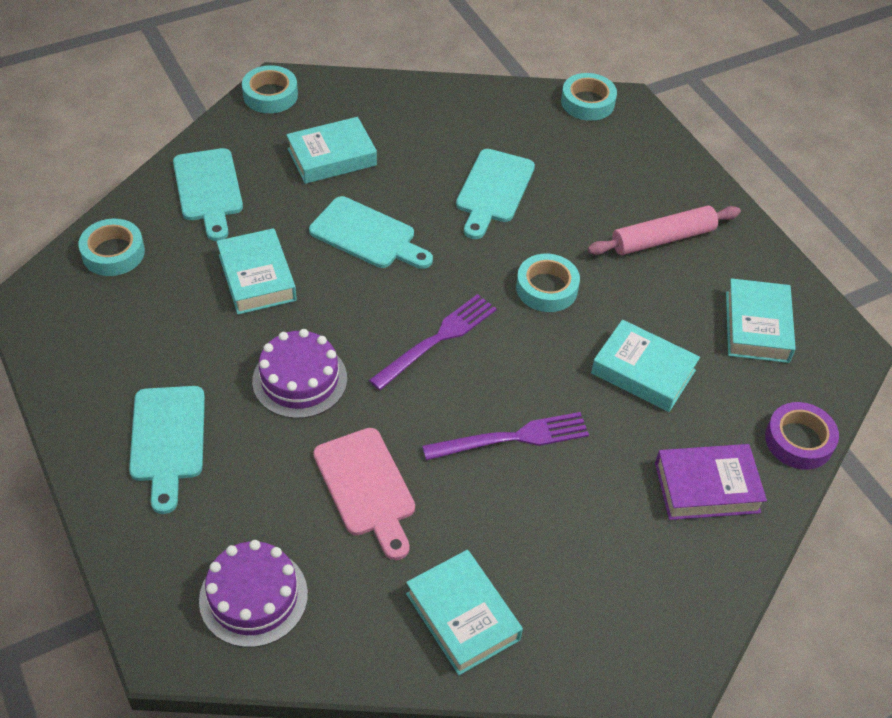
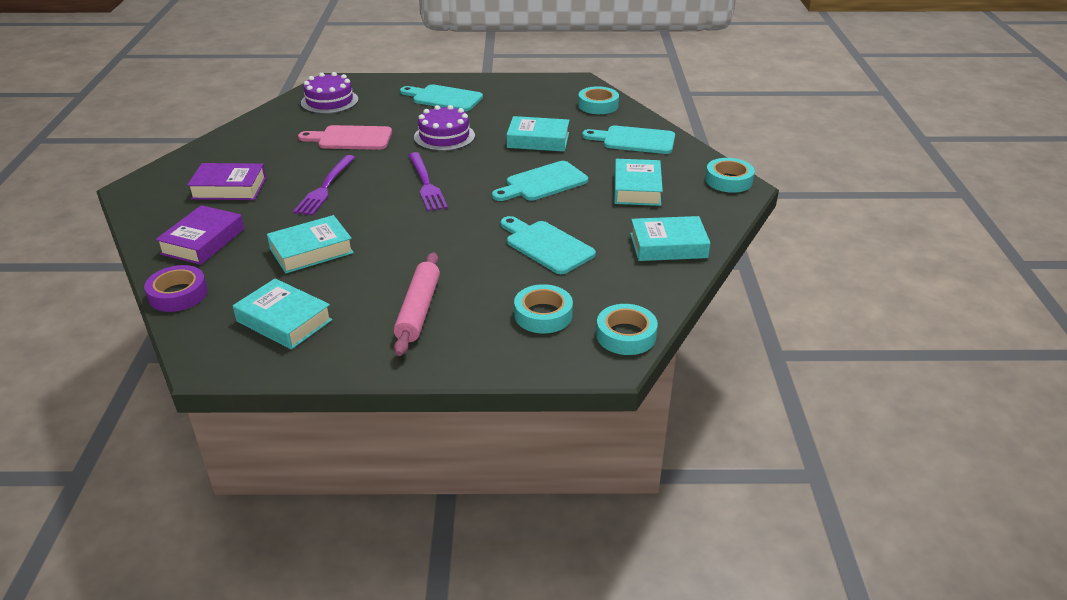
camera: 120 degrees right, 15 degrees down
(462, 616) = (246, 144): turquoise book -> turquoise book (668, 245)
(546, 288) = (425, 237): turquoise tape -> turquoise tape (543, 315)
(586, 547) = (229, 188): none -> purple book

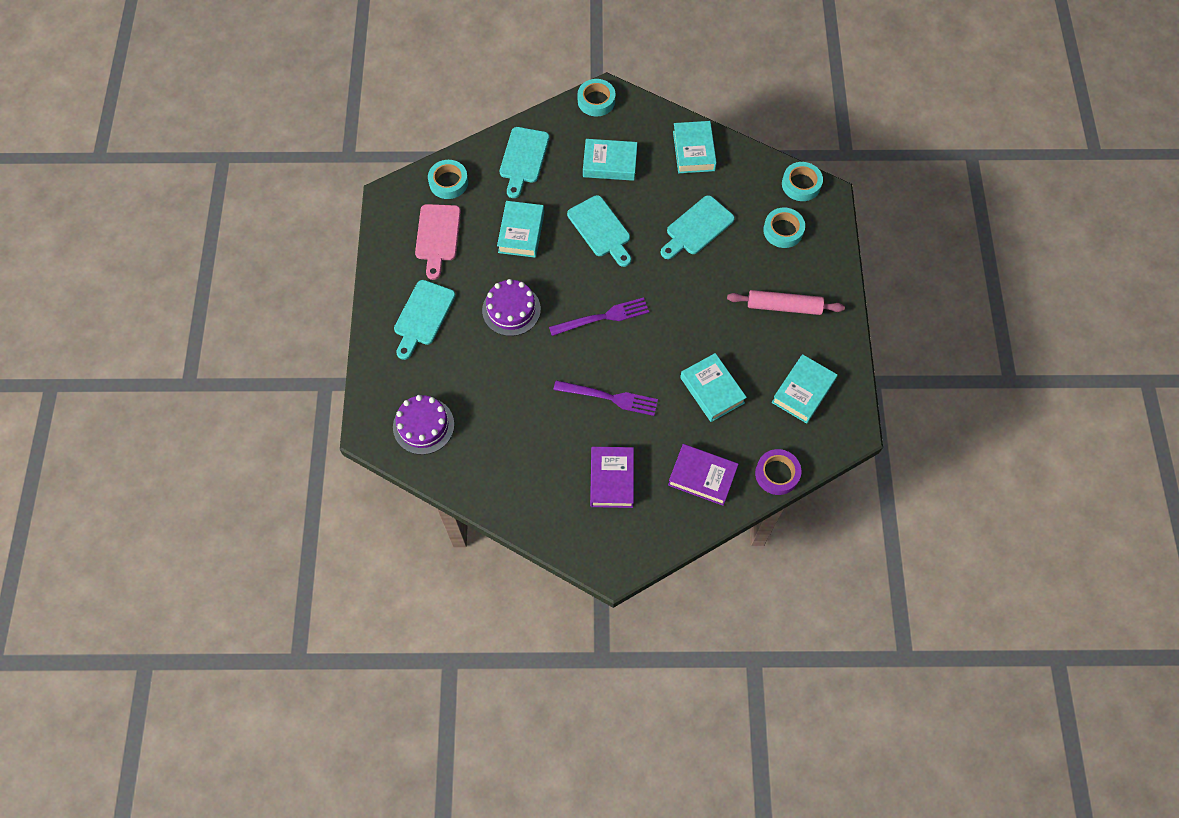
camera: 90 degrees left, 30 degrees up
(351, 138) = (513, 391): pink cutting board -> pink cutting board (437, 236)

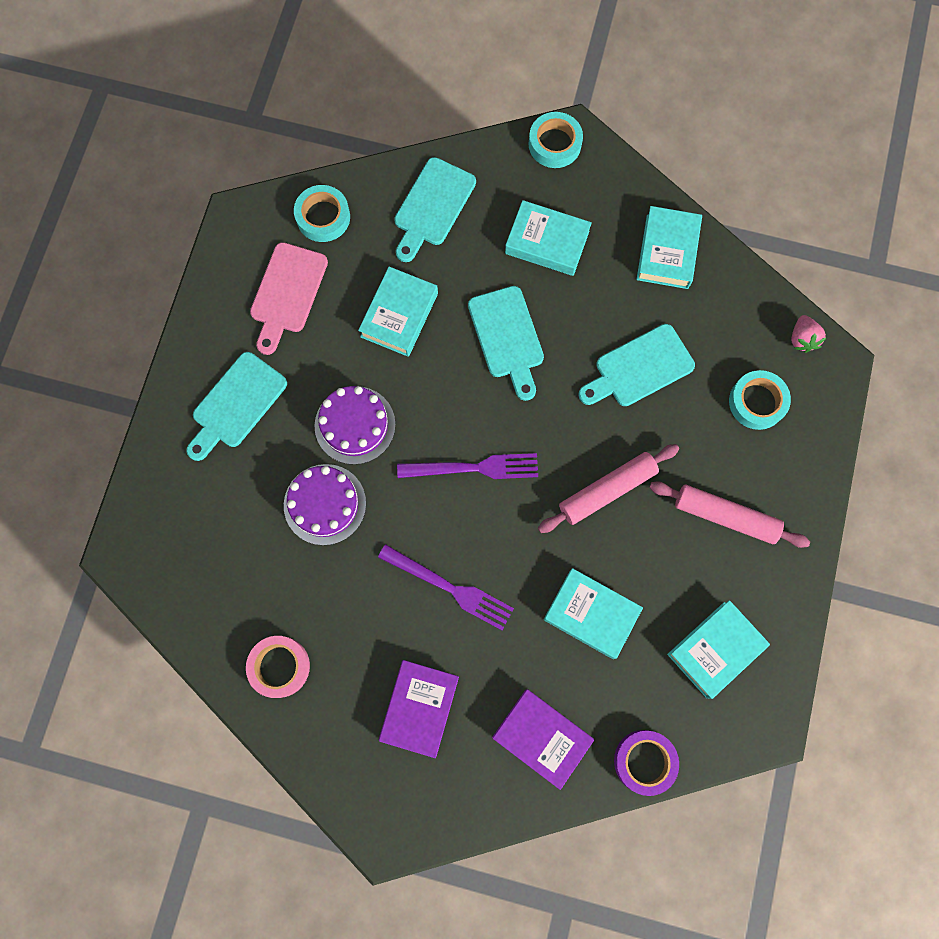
camera: 15 degrees right, 10 degrees up
(423, 425) = (194, 562): purple cake -> purple cake (325, 504)
(505, 478) = (279, 667): none -> pink tape
(699, 309) = (607, 490): none -> pink rolling pin
(712, 390) = (591, 614): turquoise book -> turquoise book turned 45 degrees counterclockwise
(801, 184) = (802, 339): turquoise tape -> pink strawberry

